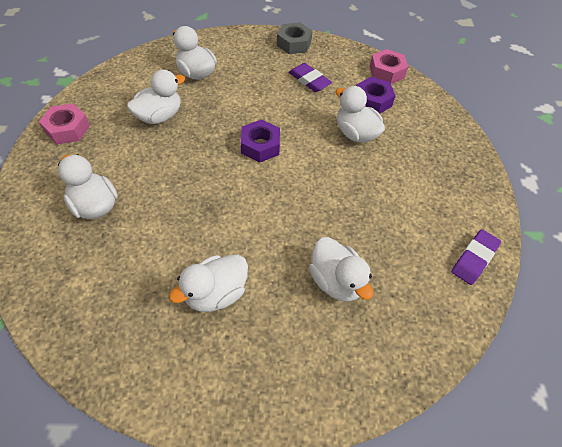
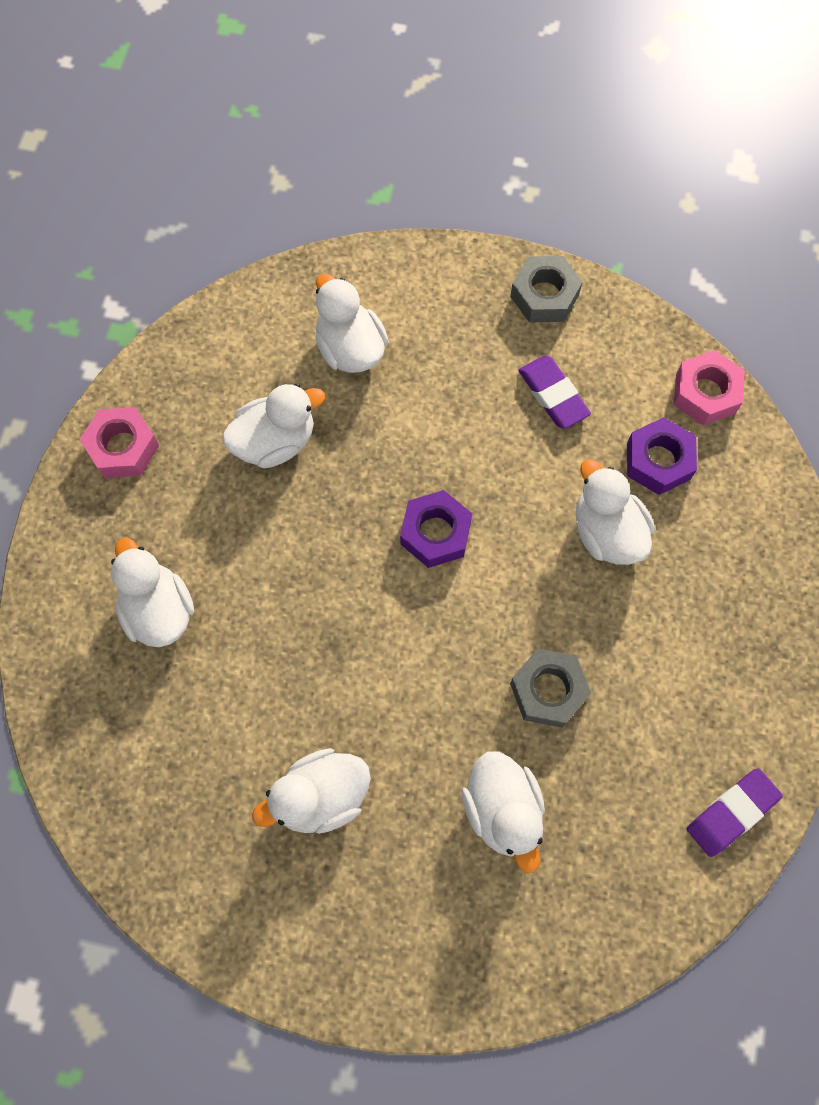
camera: 15 degrees right, 15 degrees up
(345, 212) = (548, 691): none -> grey nut

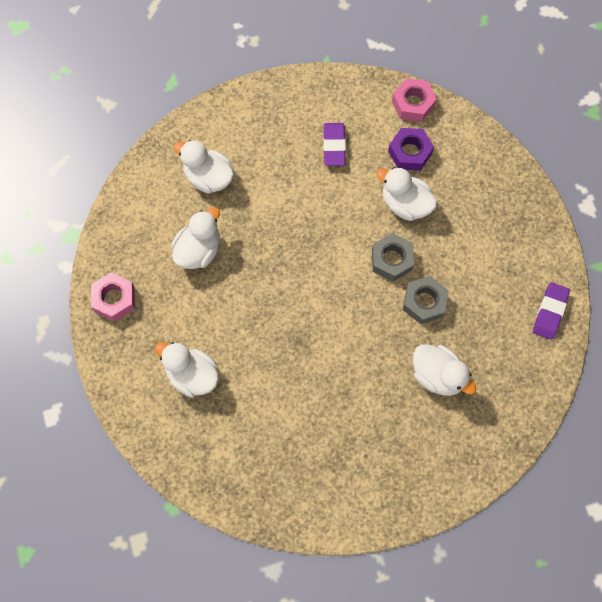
camera: 30 degrees left, 0 degrees up
(321, 797) = (341, 422): white duck -> none
(435, 533) = (316, 253): purple nut -> none
(544, 295) = (297, 94): grey nut -> grey nut (391, 260)
(553, 395) = (334, 146): purple eraser -> purple eraser turned 60 degrees clockwise

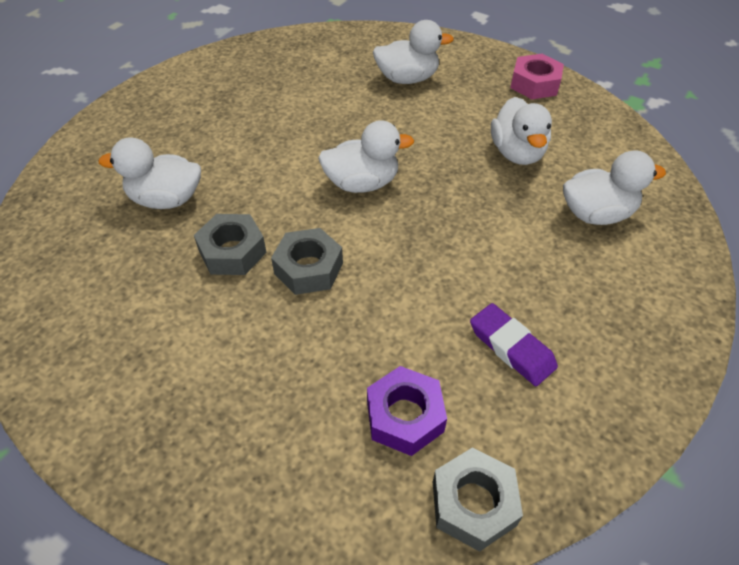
camera: 140 degrees right, 20 degrees down
(405, 204) = (347, 341): white duck -> white duck (362, 183)
(413, 104) = (473, 503): pink nut -> grey nut
(550, 312) = (49, 341): purple eraser -> none

